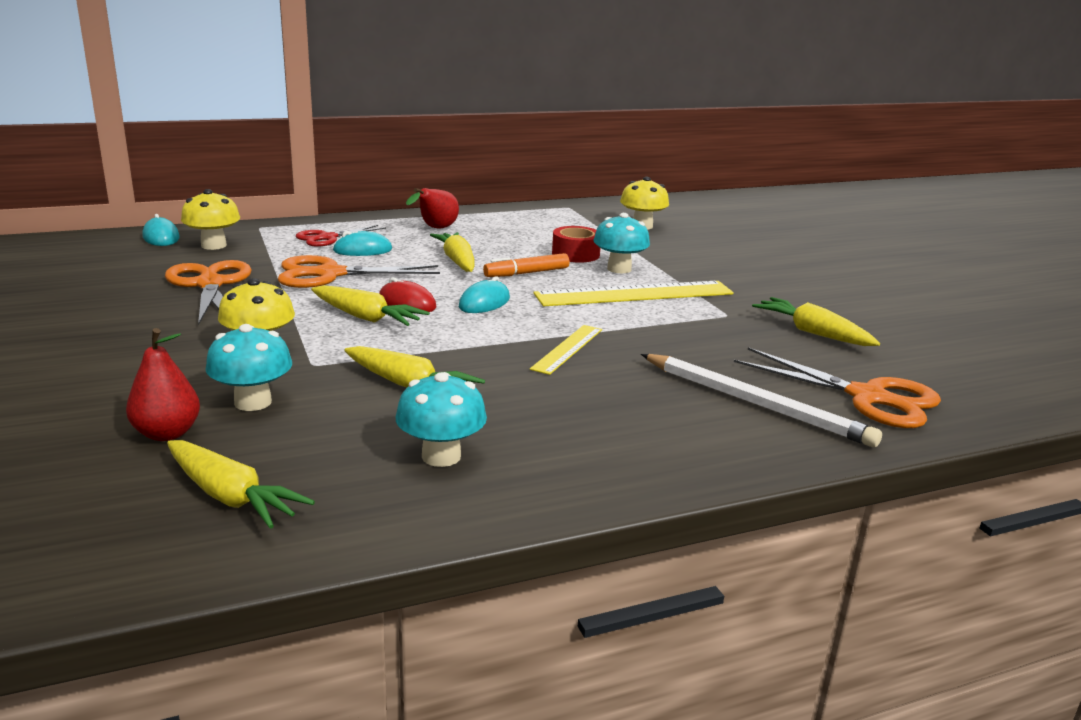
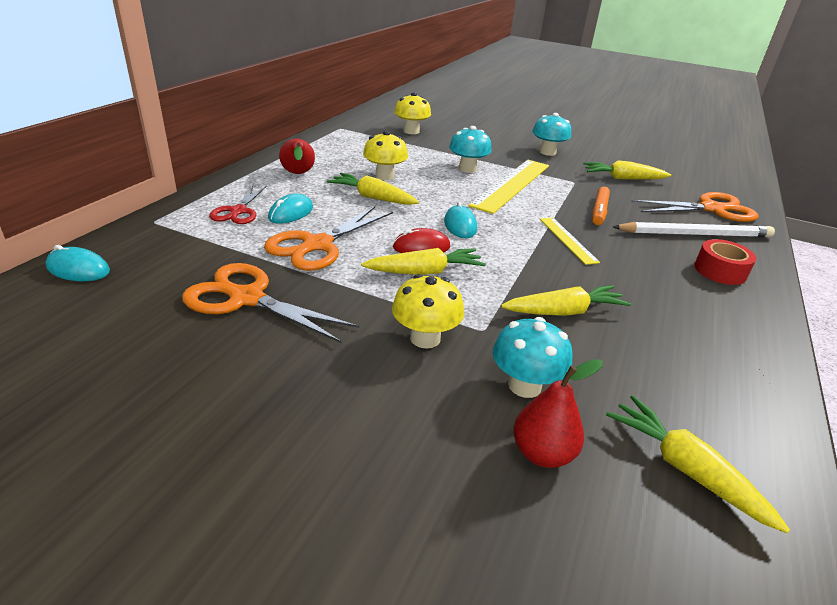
camera: 45 degrees left, 10 degrees up
(213, 245) = (155, 257): yellow mushroom -> yellow mushroom (384, 176)
(230, 497) = (685, 469): yellow carrot -> yellow carrot turned 120 degrees counterclockwise
(441, 456) = (685, 353): turquoise mushroom -> turquoise mushroom (547, 152)
(526, 273) = (431, 191): orange marker -> orange marker (599, 211)
(575, 254) = (424, 166): red tape -> red tape (720, 271)

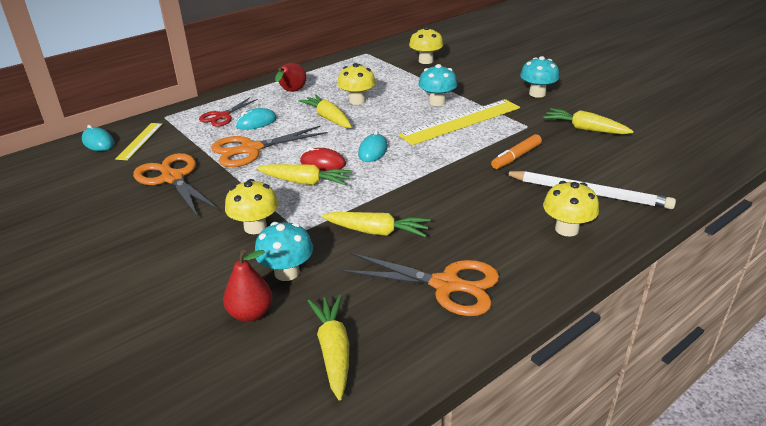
camera: 30 degrees right, 0 degrees up
(567, 240) = (452, 177): yellow ruler -> yellow ruler (140, 141)
(711, 209) = (645, 172): orange scissors -> orange scissors (446, 285)
(720, 271) = (566, 229): red tape -> yellow mushroom

